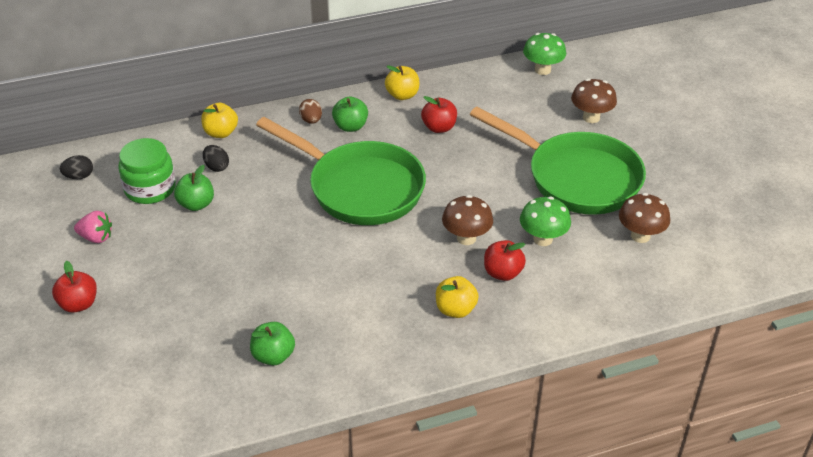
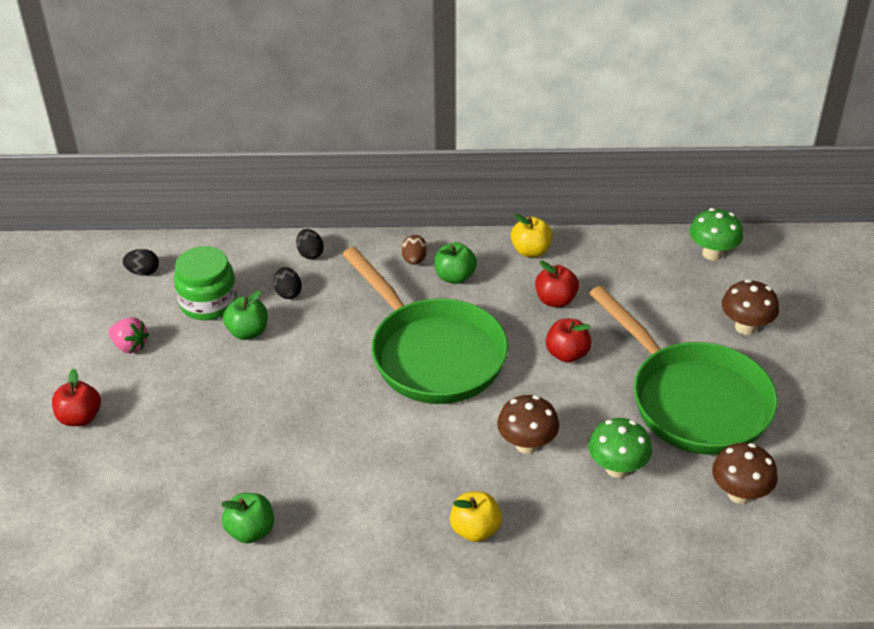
camera: 20 degrees right, 0 degrees up
(221, 133) = (310, 253): yellow apple -> black egg
(502, 273) = (550, 499): red apple -> red apple (567, 354)

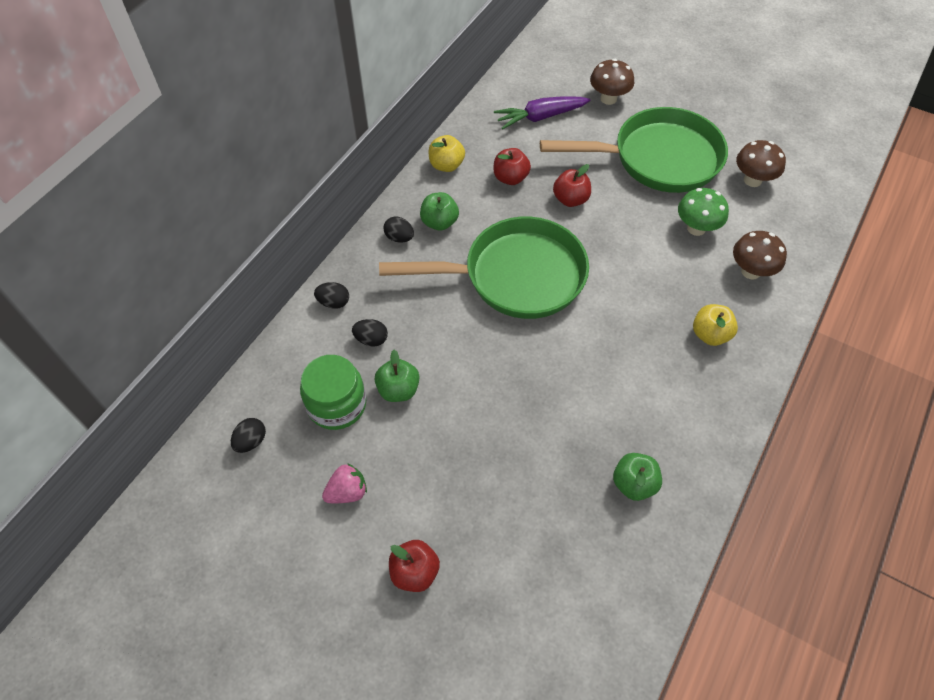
camera: 60 degrees left, 15 degrees up
(414, 260) = (399, 238): brown egg -> black egg
(527, 444) = (645, 265): brown mushroom -> brown mushroom (750, 271)
(662, 287) = (540, 117): none -> purple carrot
(712, 253) = (526, 76): green mushroom -> none

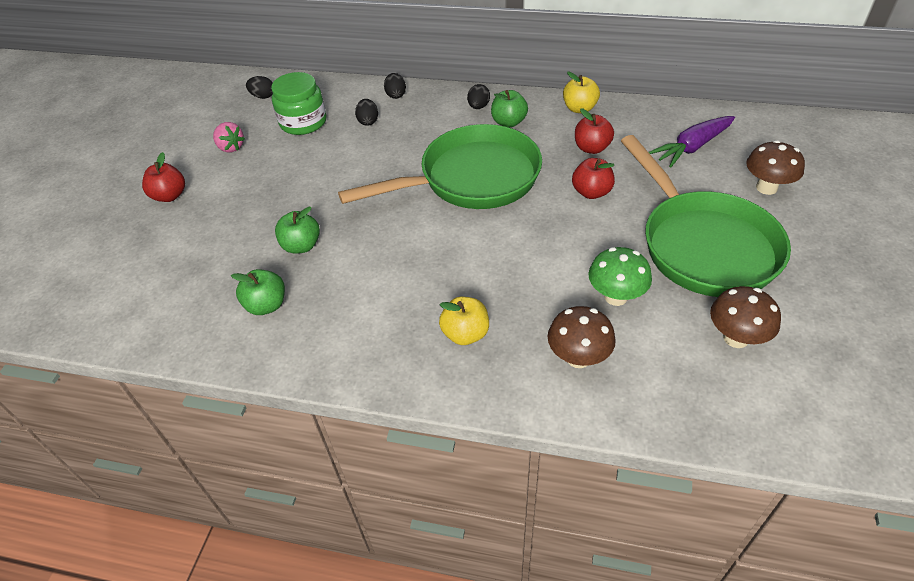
camera: 75 degrees right, 10 degrees down
(398, 390) = (325, 147): green apple -> green apple (301, 246)
(515, 276) = (471, 179): green pan -> green pan turned 90 degrees counterclockwise
(540, 117) = (692, 147): purple carrot -> purple carrot turned 90 degrees counterclockwise

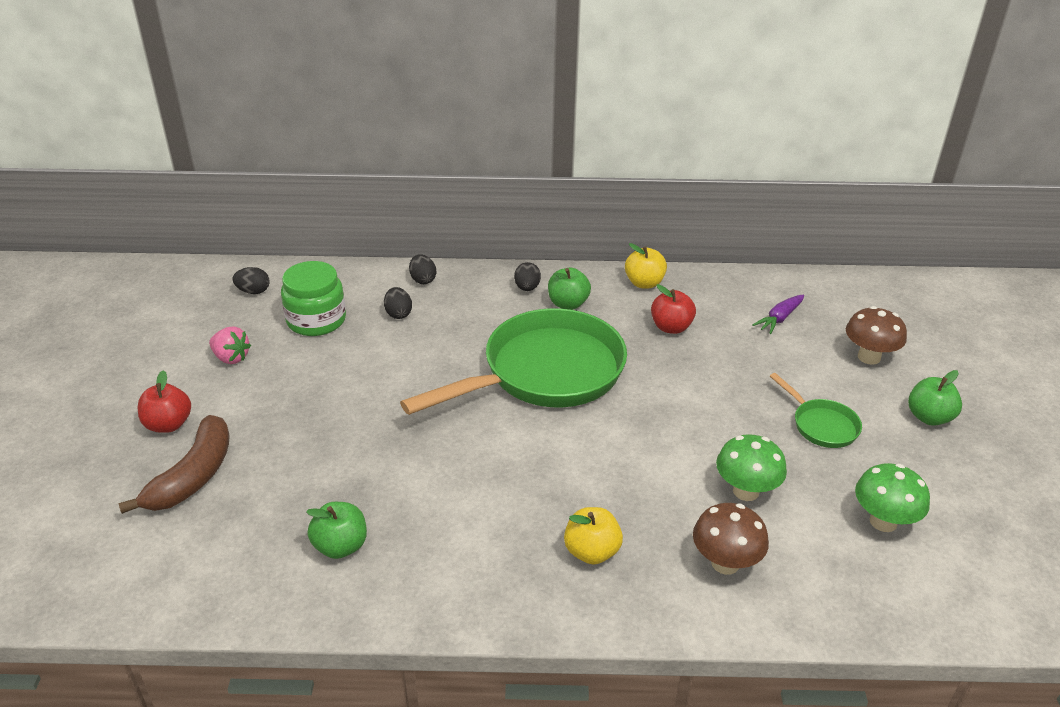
camera: 15 degrees left, 10 degrees down
(175, 238) = (193, 476): none -> brown banana
(301, 246) = (362, 470): green apple -> green apple (929, 417)
(591, 192) = (685, 377): red apple -> none
(692, 147) = (779, 319): purple carrot -> purple carrot, size x0.65
(703, 245) = (821, 425): green pan -> green pan, size x0.44
(736, 338) = (883, 521): brown mushroom -> green mushroom

